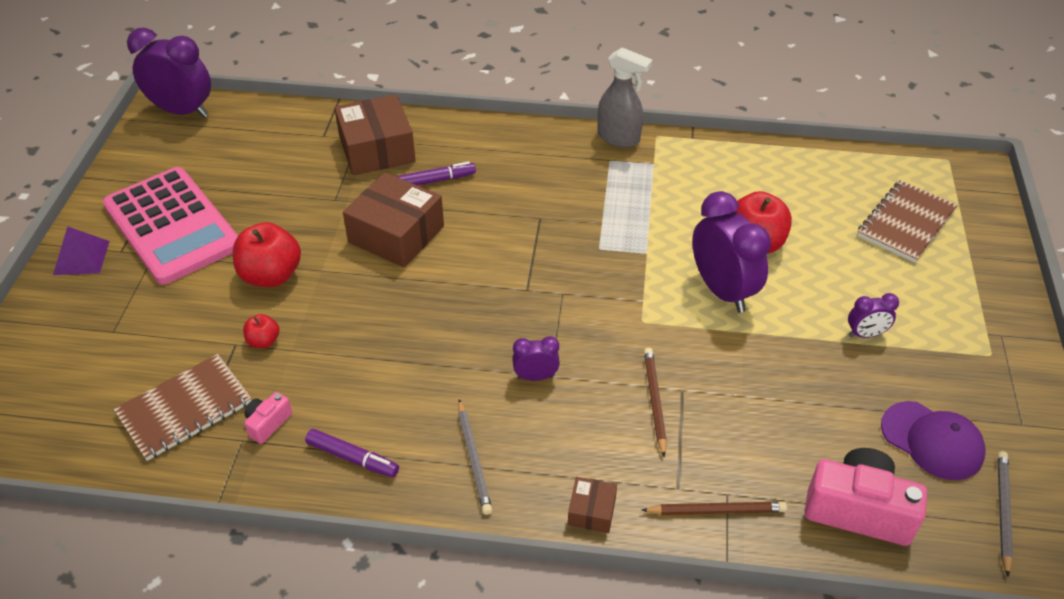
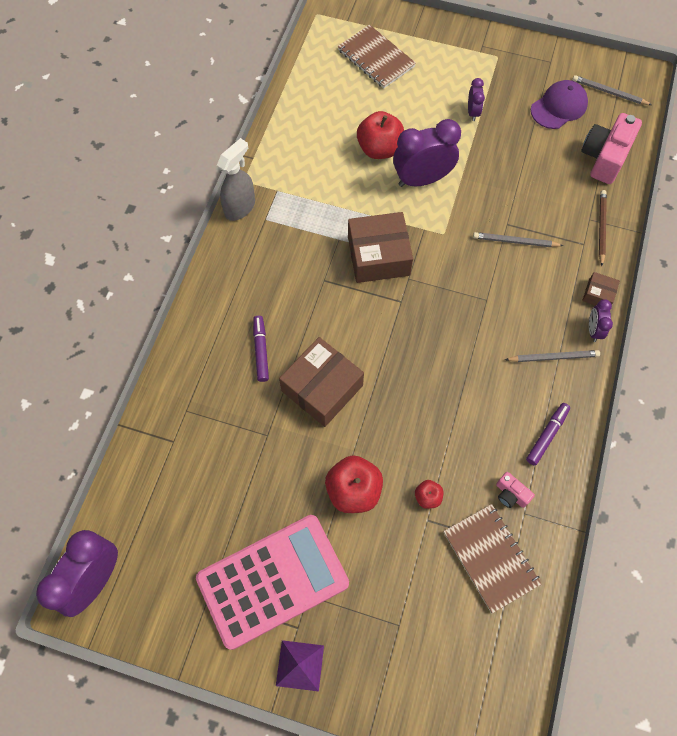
camera: 80 degrees left, 20 degrees up
(377, 149) = (206, 395): brown box -> brown box (378, 256)
(535, 376) = (486, 308): purple clock -> purple clock (593, 330)
(654, 401) = (515, 242): brown pencil -> grey pencil

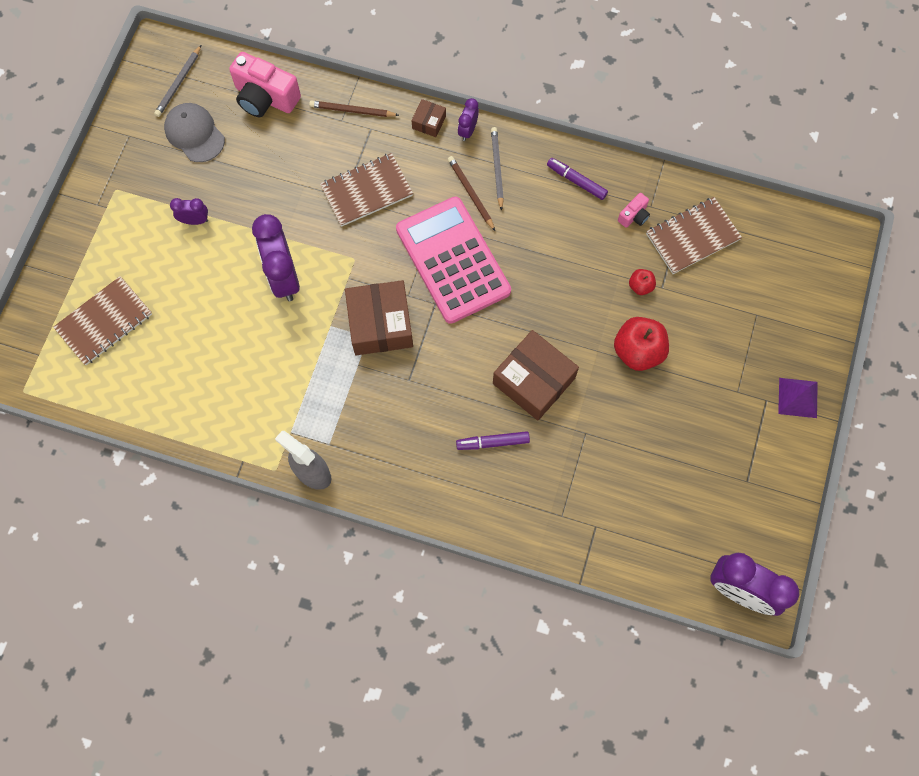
camera: 90 degrees left, 5 degrees up
(273, 581) = (727, 423): pink calculator -> pink calculator (453, 260)
(379, 149) = (239, 320): red apple -> none
(515, 242) = (366, 191): grey pencil -> brown notebook
(521, 332) = (470, 193): none -> brown pencil
(559, 107) = (194, 134): purple cap -> grey cap
(593, 330) = (468, 131): purple clock -> purple clock turned 105 degrees clockwise

